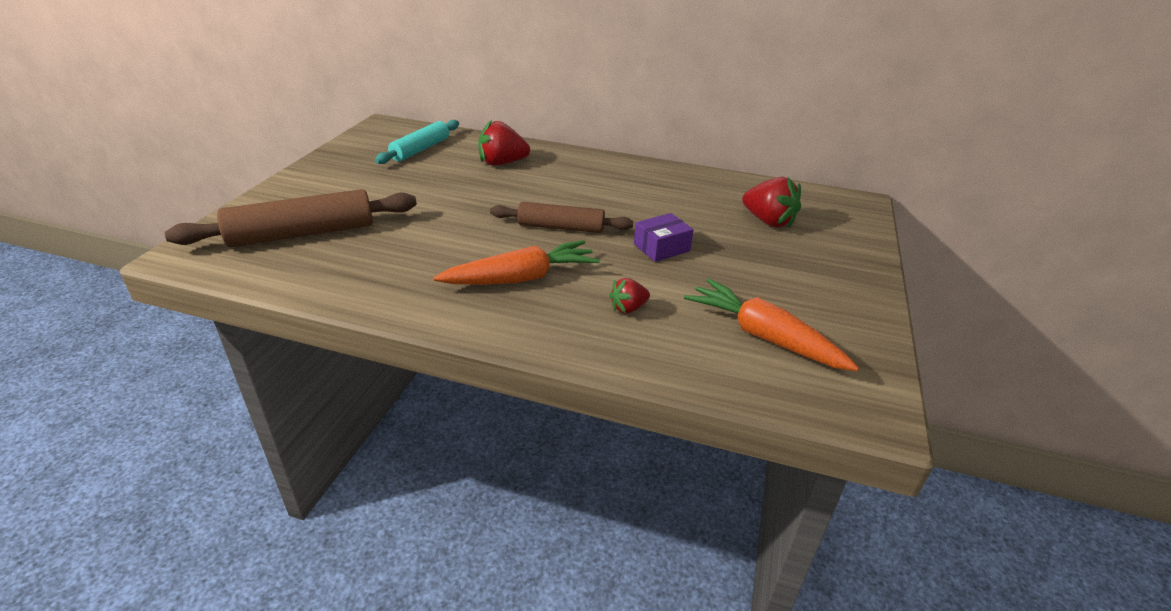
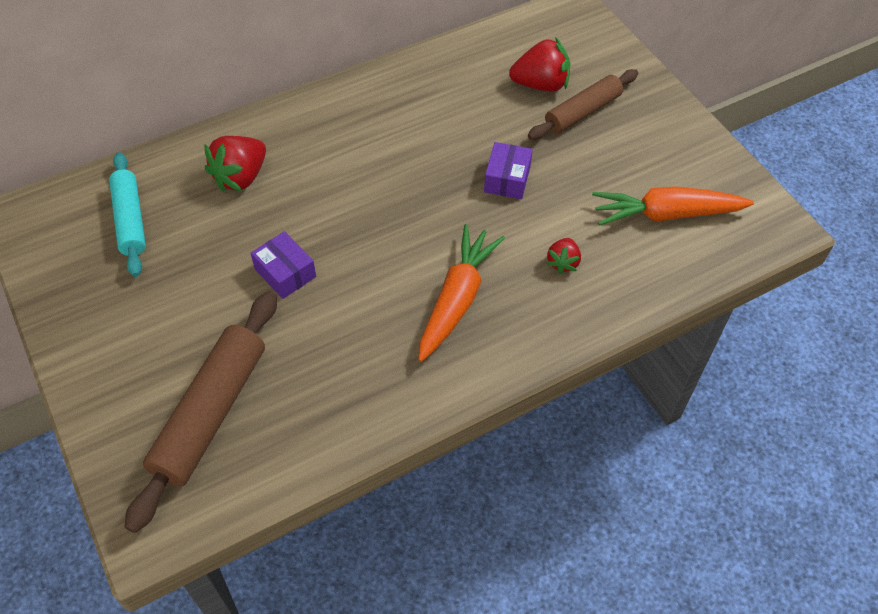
camera: 45 degrees left, 20 degrees up
(449, 208) = (285, 273): none -> purple box
(561, 227) = (408, 219): brown rolling pin -> brown rolling pin (582, 112)

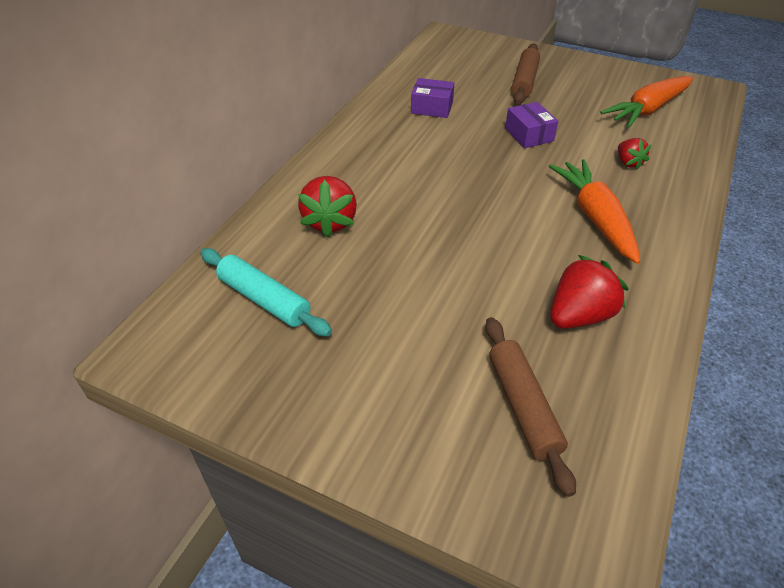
camera: 35 degrees left, 10 degrees down
(210, 413) = (523, 406): brown rolling pin -> brown rolling pin, size x0.65
(285, 273) = (450, 267): purple box -> purple box (432, 107)
(541, 85) = (479, 78): red strawberry -> red strawberry (579, 315)

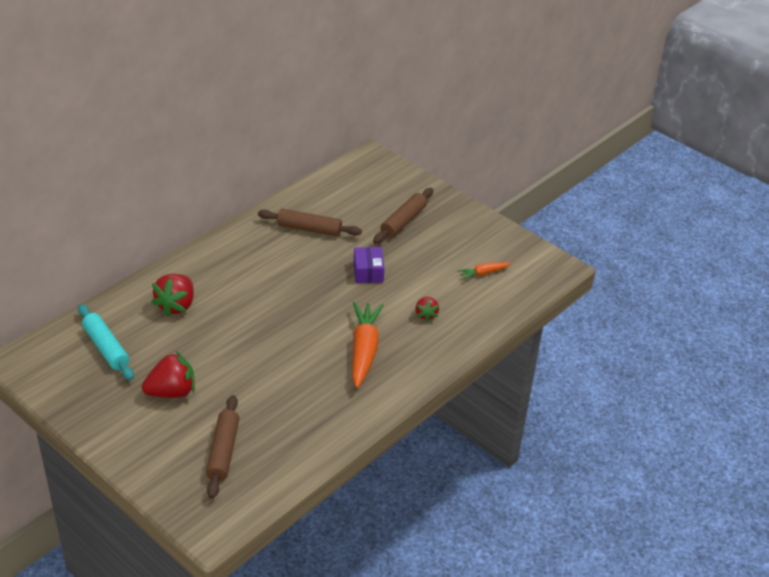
camera: 15 degrees right, 5 degrees down
(432, 107) = (309, 229): purple box -> brown rolling pin
(579, 315) = (298, 411): red strawberry -> red strawberry (172, 392)
(647, 110) = (482, 273): orange carrot -> orange carrot, size x0.50

